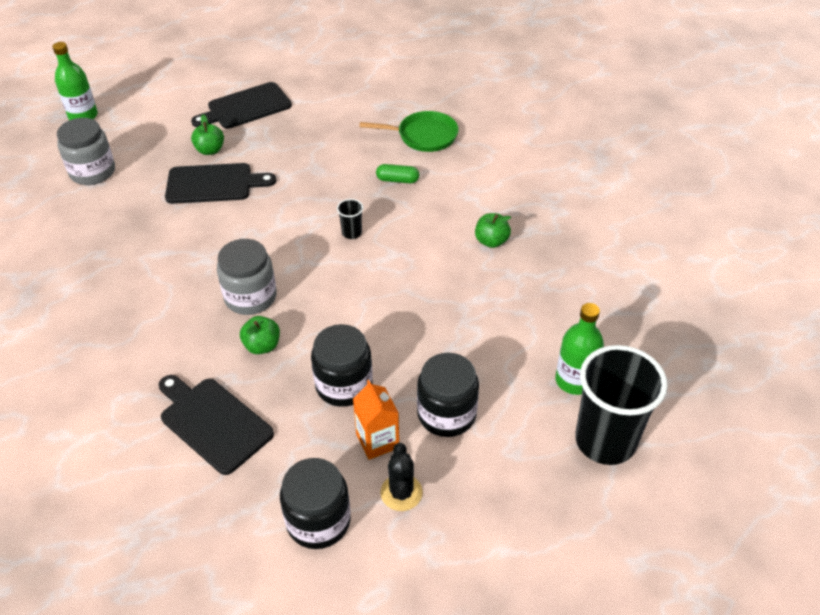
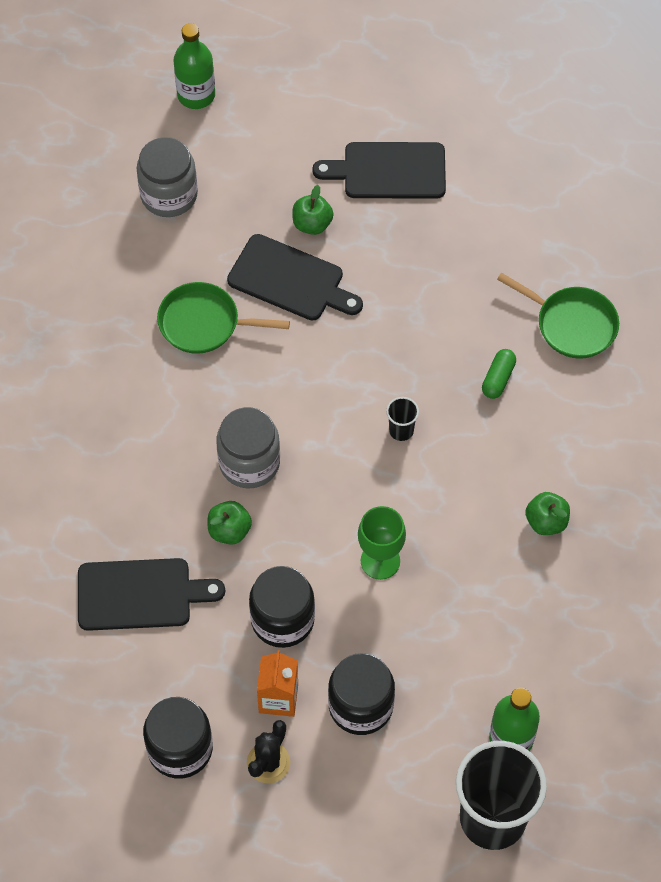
camera: 30 degrees right, 15 degrees up
(163, 230) = (204, 323): none -> green pan
(213, 422) = (140, 594): black cutting board -> black cutting board turned 105 degrees clockwise
(392, 314) = (380, 561): none -> green goblet
(397, 180) = (498, 378): green capsule -> green capsule turned 75 degrees clockwise

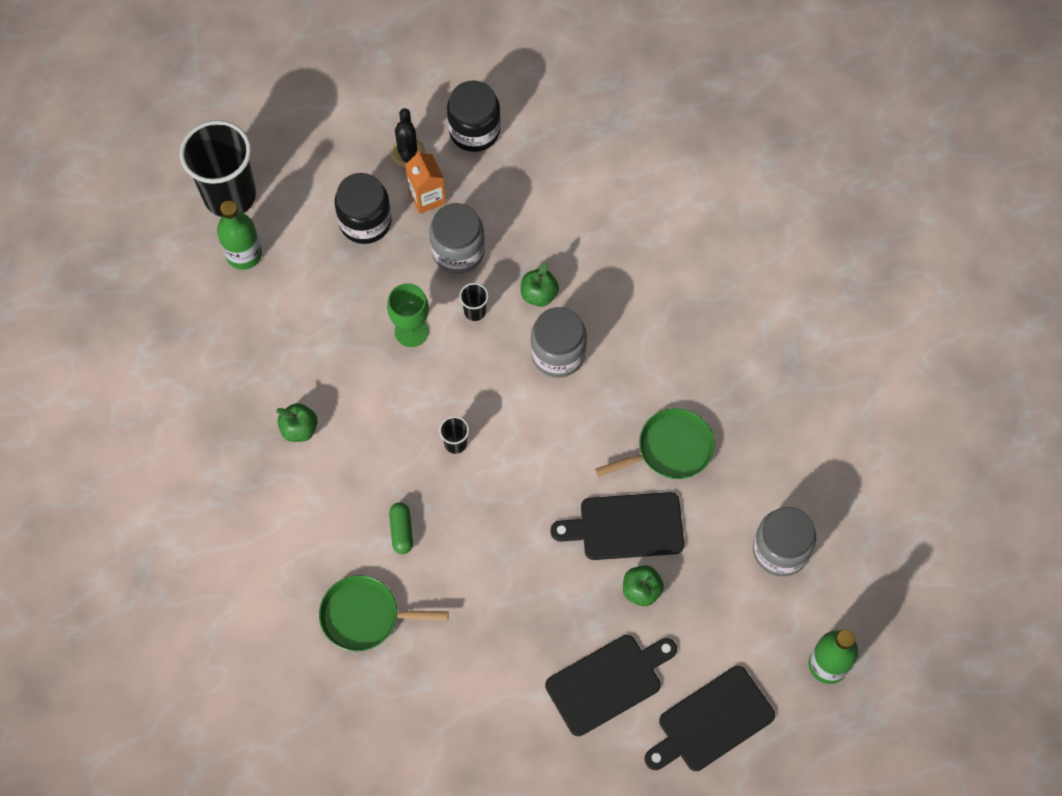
camera: 150 degrees right, 5 degrees up
(140, 594) = (573, 215): black cutting board -> black cutting board (711, 721)
(282, 619) = (458, 251): black jar -> grey jar
(304, 547) = (475, 311): none -> black cup

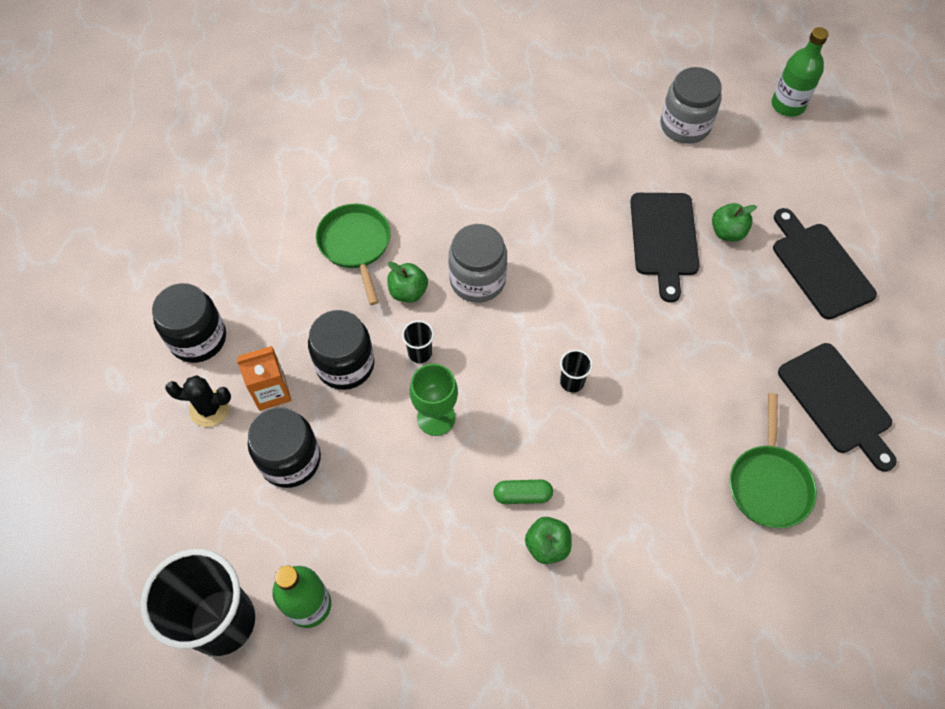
camera: 85 degrees left, 5 degrees down
(401, 531) = (671, 441): green capsule -> green capsule (522, 495)
(458, 251) = (345, 364): grey jar -> black jar
(670, 449) = (585, 196): green pan -> green pan (356, 245)
(711, 721) = (847, 191): black cutting board -> black cutting board (837, 402)

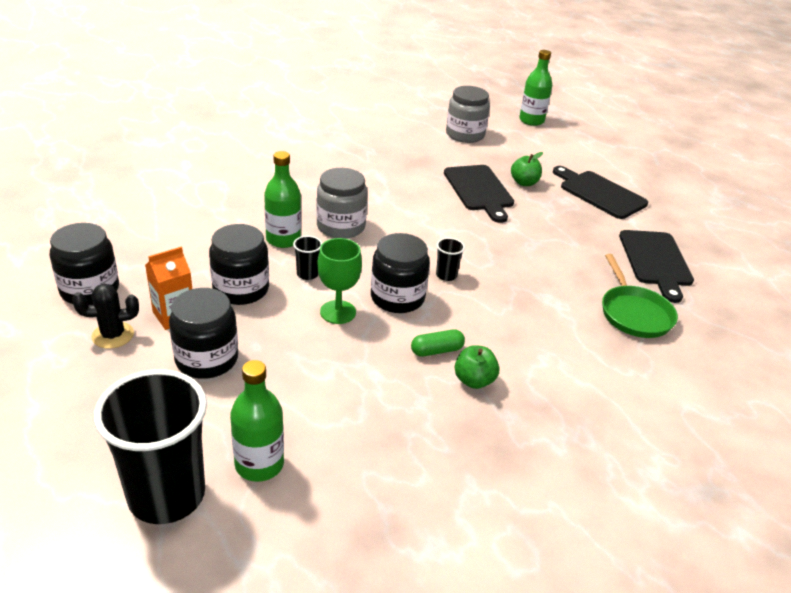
camera: 20 degrees left, 25 degrees down
(356, 245) = (226, 217): green pan -> none
(408, 292) = (283, 239): green apple -> green bottle
(506, 407) = (397, 298): none -> black jar
(837, 402) = (655, 261): black cutting board -> black cutting board turned 45 degrees clockwise

